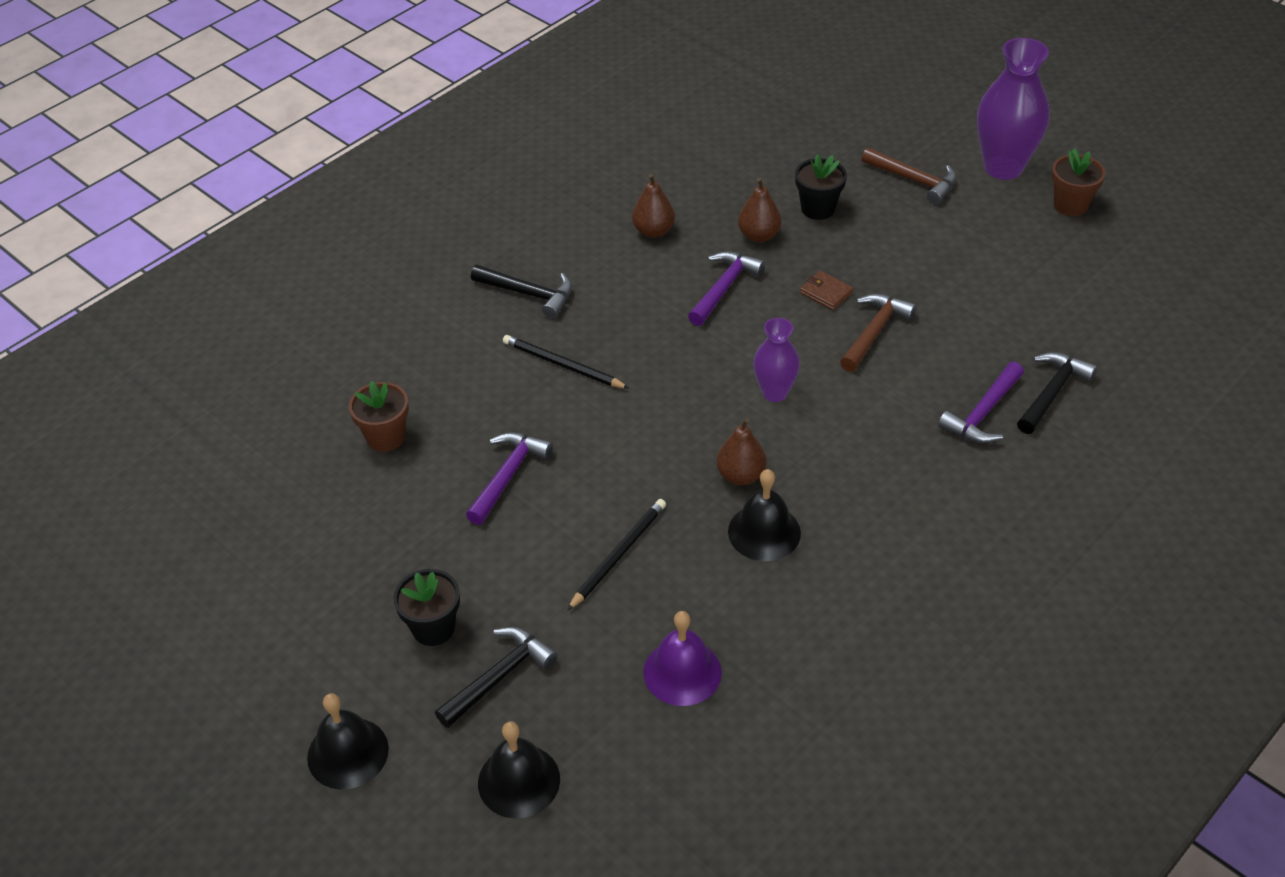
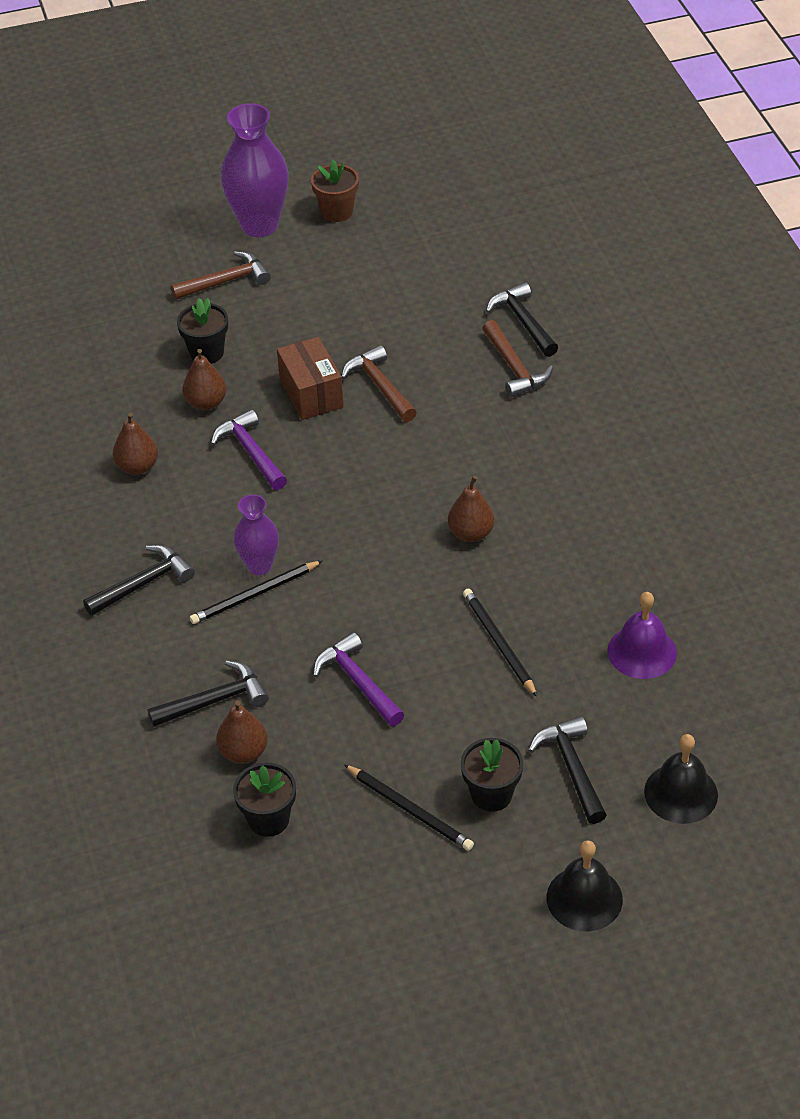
camera: 60 degrees left, 0 degrees up
(323, 485) = (268, 819): none -> black flower pot
(384, 576) = (410, 810): none -> black pencil
(386, 437) = (243, 752): brown flower pot -> brown pear
(430, 394) = (214, 701): none -> black hammer
(764, 532) = (539, 545): black bell -> none
(774, 392) = (398, 474): purple vase -> purple vase (259, 566)
(826, 292) = (311, 393): brown wallet -> brown box
(983, 413) = (514, 367): purple hammer -> brown hammer

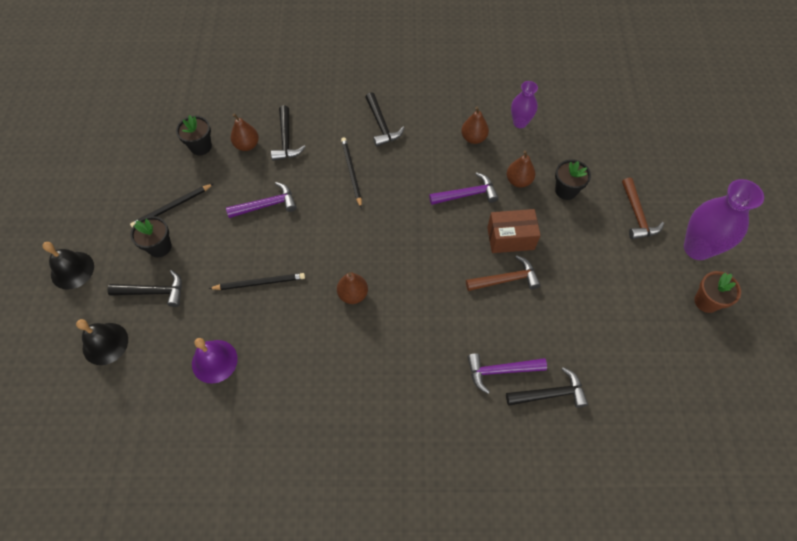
camera: 105 degrees right, 15 degrees up
(259, 566) = (372, 179): purple vase -> purple vase (520, 122)
(514, 367) = (501, 371): brown hammer -> purple hammer

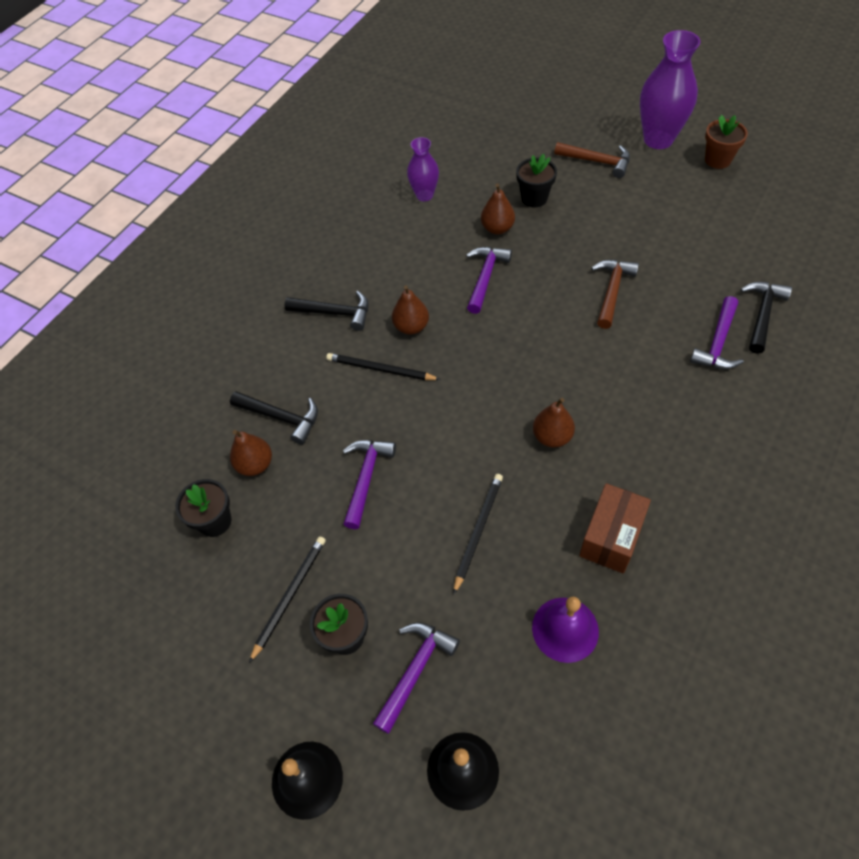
camera: 55 degrees left, 5 degrees down
(153, 292) = (415, 671): black hammer -> purple hammer
(172, 207) = (290, 596): black pencil -> black pencil turned 150 degrees counterclockwise
(473, 138) = (415, 240): brown pear -> brown pear (411, 327)
(510, 238) = (564, 266): brown box -> brown box (611, 537)

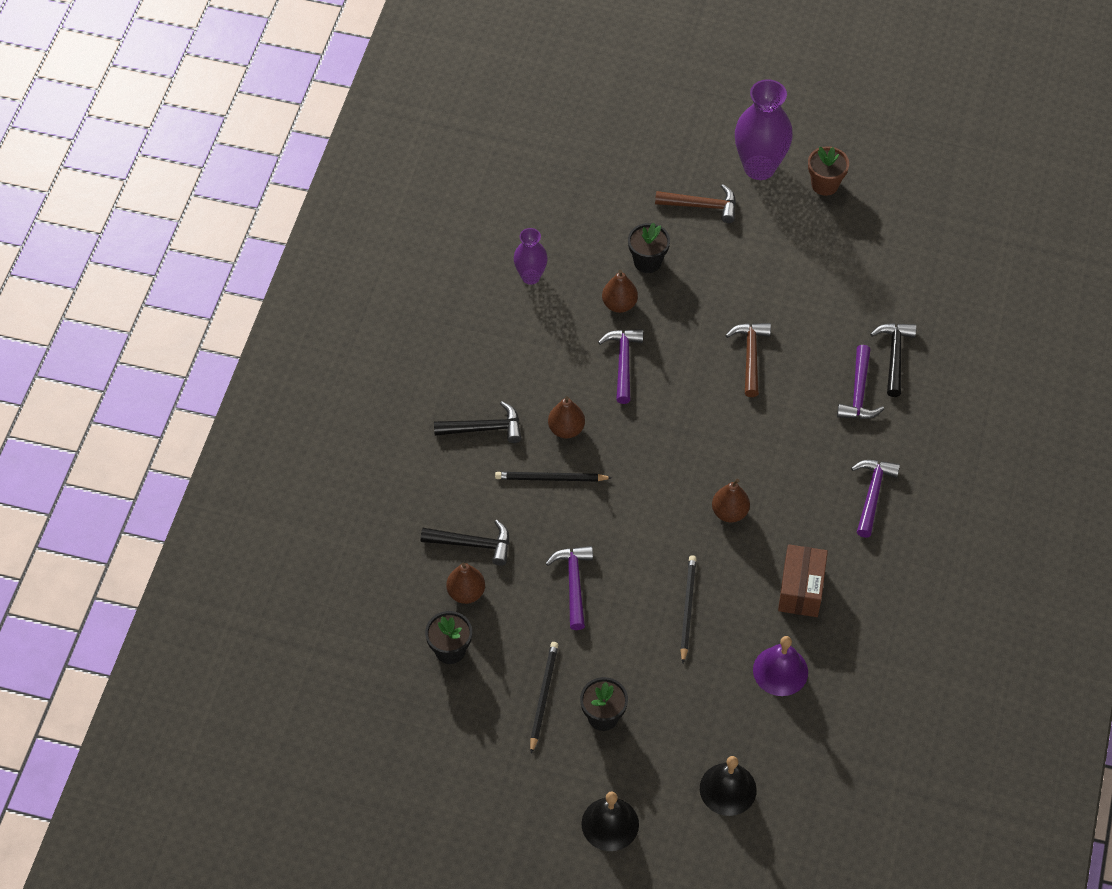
camera: 20 degrees left, 0 degrees up
(415, 671) = (669, 729): purple hammer -> purple hammer (872, 494)

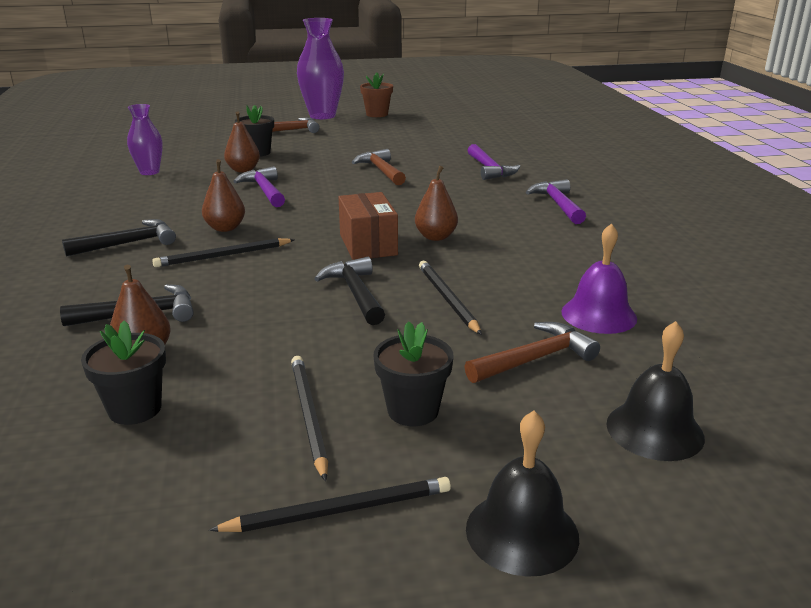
camera: 25 degrees left, 30 degrees down
(531, 774) = (340, 510): none -> black pencil
(574, 584) = (293, 313): purple hammer -> none
(703, 700) = (534, 359): none -> brown hammer
(801, 589) = (556, 261): brown box -> brown box (368, 245)
(894, 356) = (499, 153): black hammer -> black hammer (356, 293)

